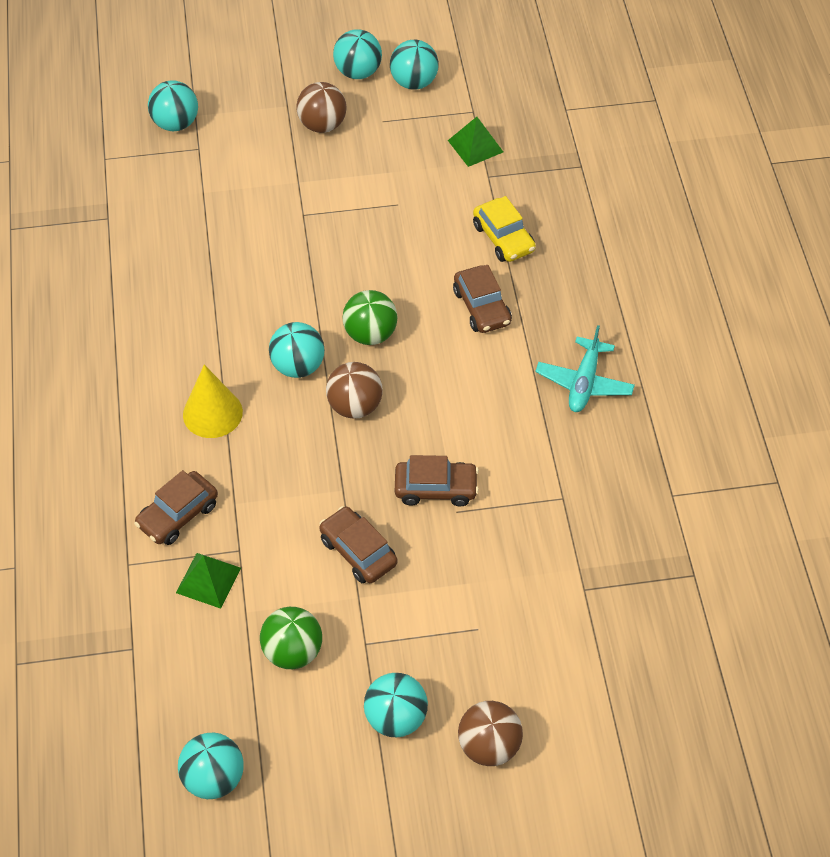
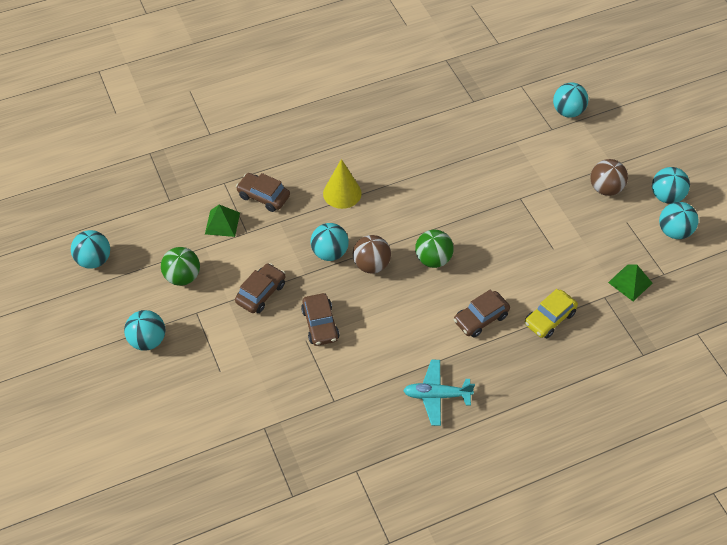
camera: 75 degrees right, 0 degrees up
(298, 366) = (393, 227): turquoise ball -> turquoise ball (330, 252)
(489, 746) = (137, 395): brown ball -> none

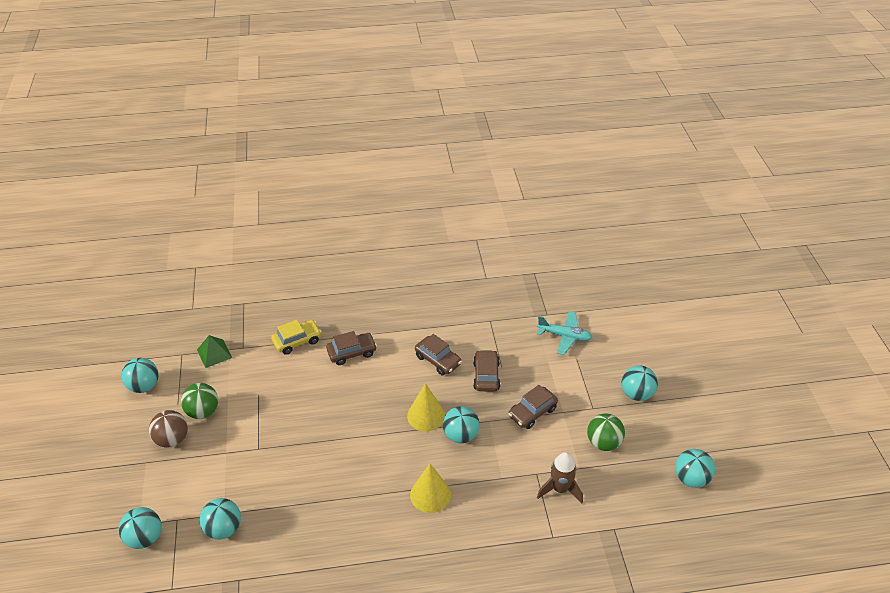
camera: 165 degrees left, 10 degrees down
(222, 223) = (560, 489): green pyramid -> brown rocket
(263, 196) = (512, 510): brown car -> brown car (438, 360)
(371, 265) = (426, 415): brown ball -> yellow cone
(433, 259) = (368, 408): green ball -> green ball (203, 411)
(436, 395) = (411, 308): turquoise plane -> turquoise plane (564, 336)
(666, 196) = (123, 418): turquoise ball -> turquoise ball (223, 528)

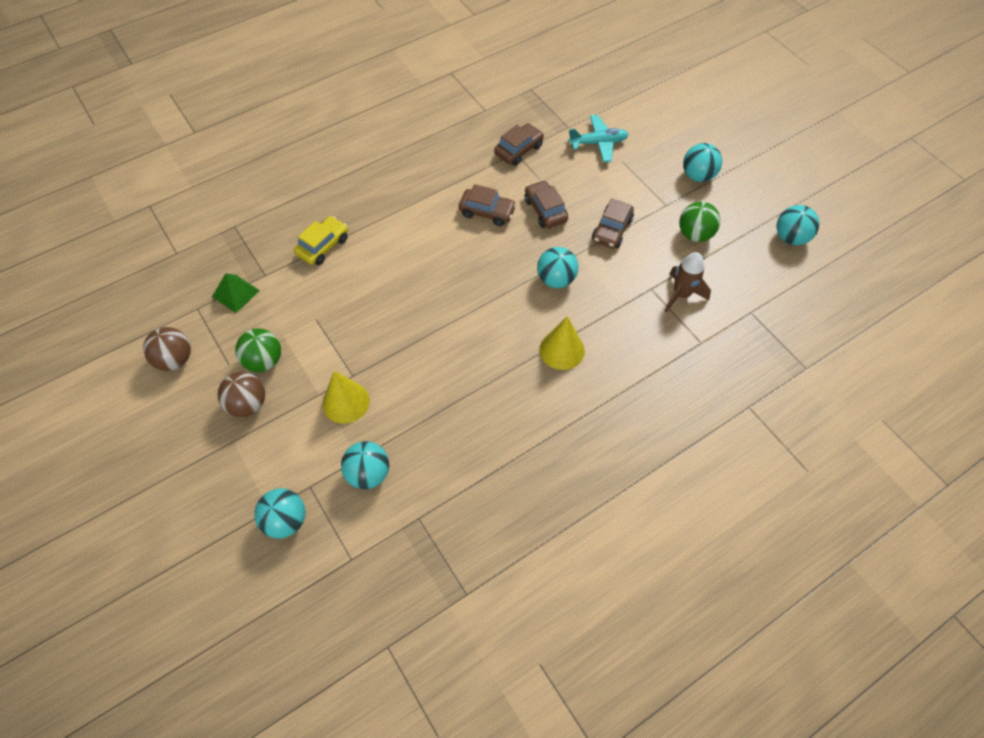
camera: 25 degrees left, 15 degrees up
(144, 386) = (175, 359): turquoise ball -> brown ball
(352, 352) = (391, 237): brown car -> brown car (518, 150)
(426, 415) = (509, 273): yellow cone -> yellow cone (346, 402)

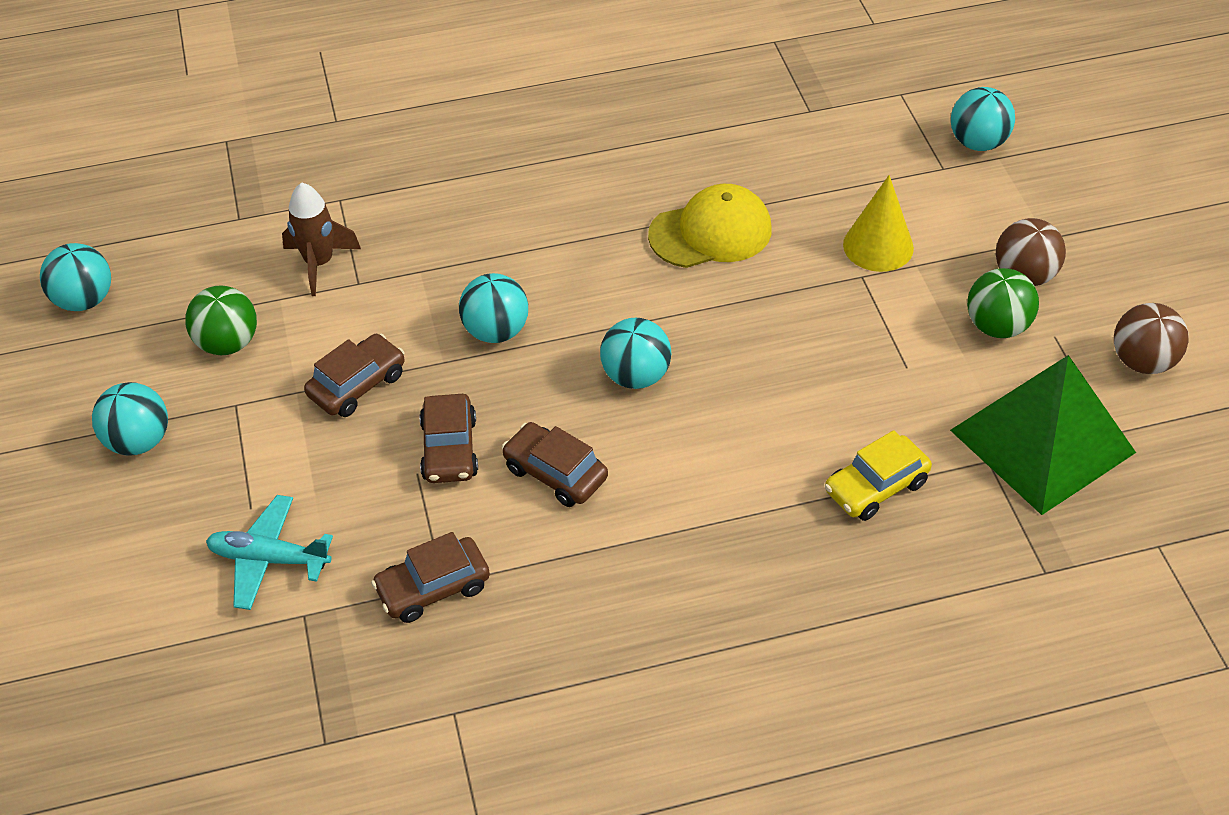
camera: 160 degrees left, 10 degrees down
(235, 293) = (1042, 441): green pyramid -> green pyramid, size x2.16
(368, 473) = (862, 163): turquoise ball -> turquoise ball (636, 376)
(457, 383) = (711, 232): none -> yellow cap
(562, 350) = (541, 236): yellow cone -> none

